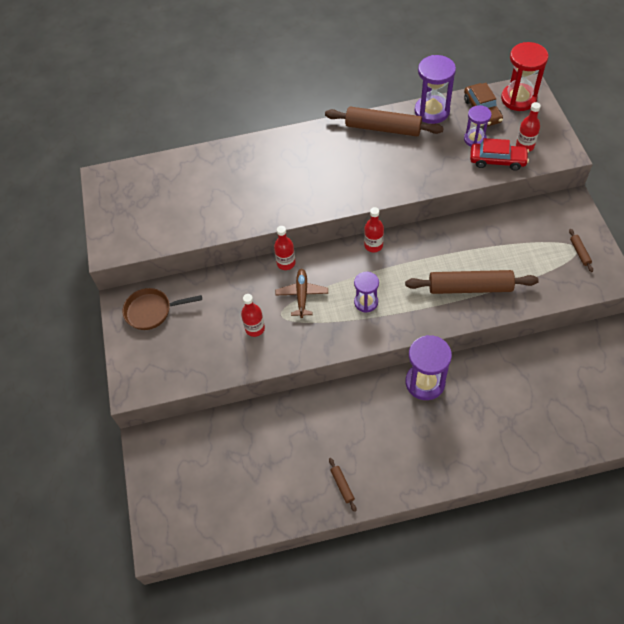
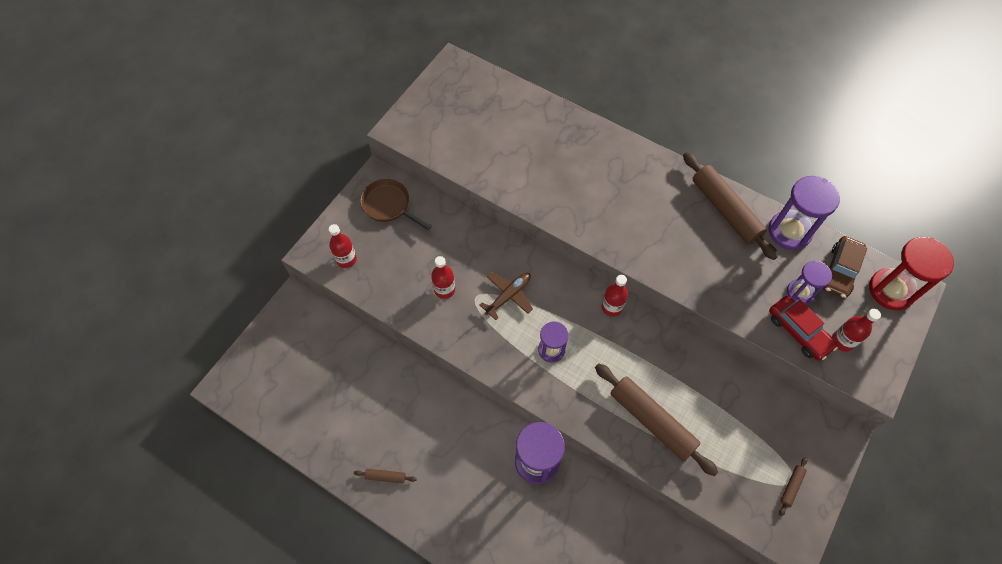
camera: 40 degrees right, 5 degrees up
(286, 263) = (525, 257): red bottle -> red bottle (346, 259)
(342, 485) = (385, 477): brown rolling pin -> brown rolling pin turned 75 degrees clockwise

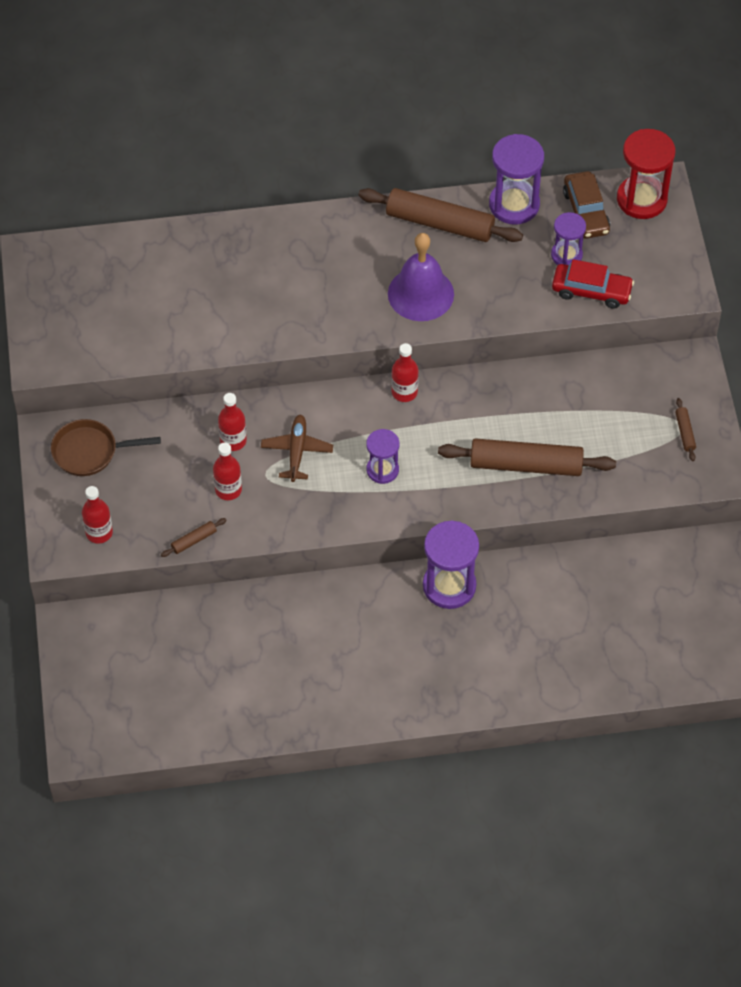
camera: 40 degrees left, 5 degrees down
(385, 477) = (321, 702): brown rolling pin -> brown rolling pin (194, 540)
(671, 248) = (420, 294): none -> purple bell
(842, 341) = (634, 273): red bottle -> red bottle (233, 441)

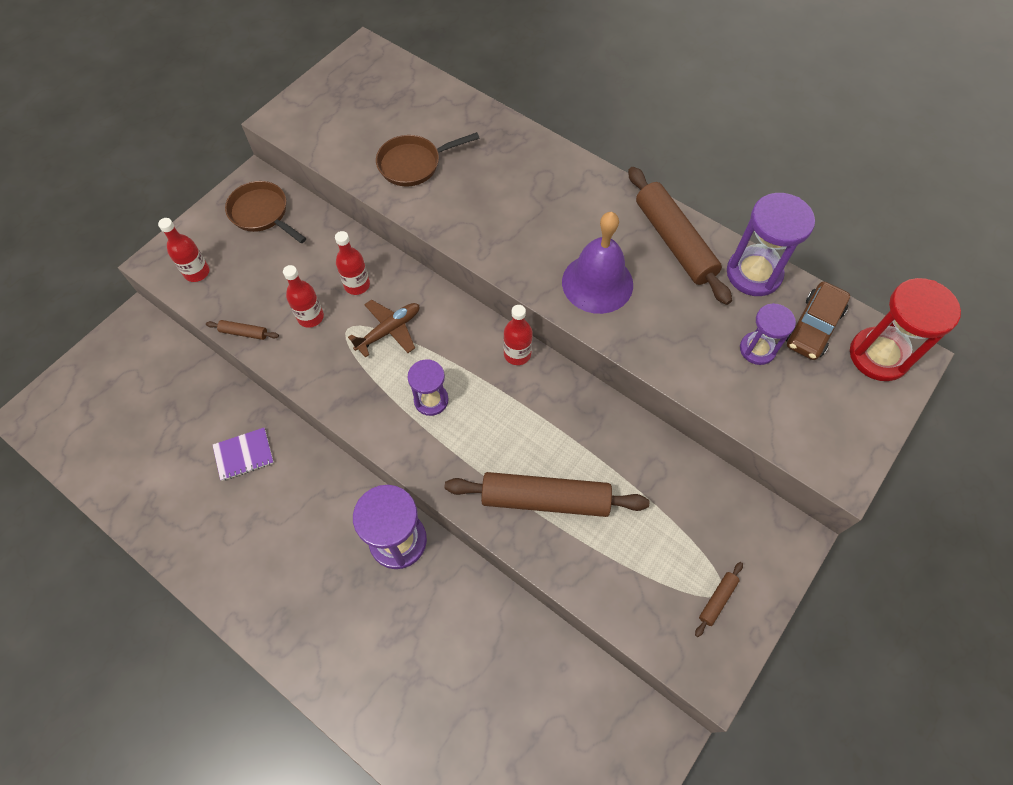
camera: 45 degrees right, 5 degrees up
(190, 313) = (414, 164): none -> brown pan
(276, 631) = (244, 454): none -> purple notebook
(526, 465) = (545, 499): brown rolling pin -> brown rolling pin turned 45 degrees counterclockwise
(591, 291) = (748, 398): red car -> none

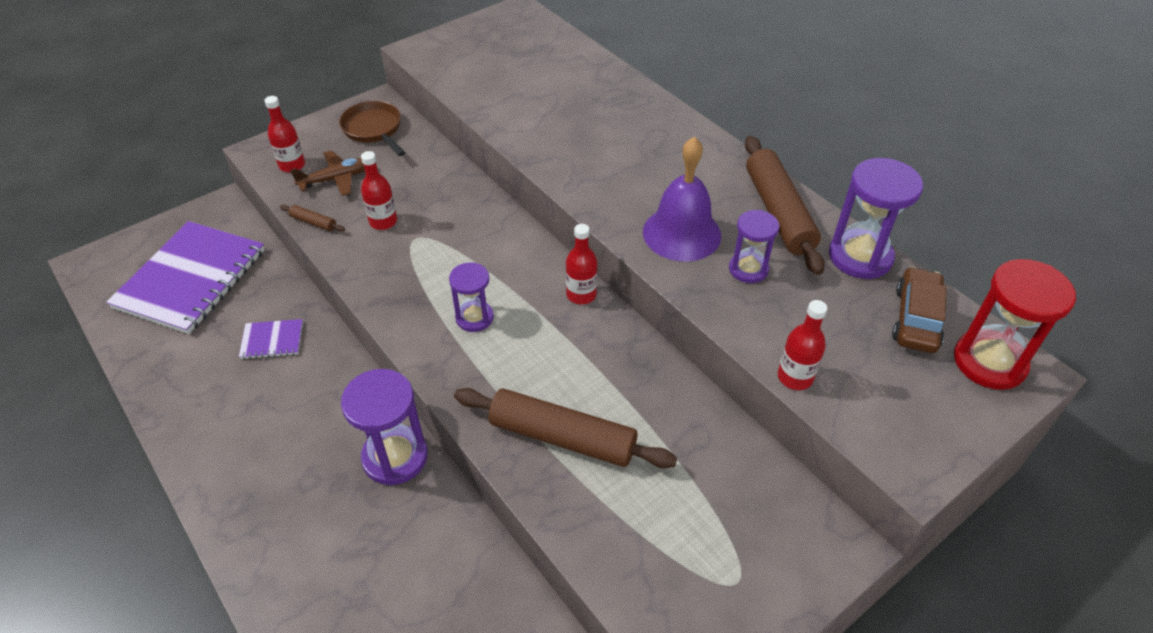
camera: 15 degrees right, 15 degrees down
(139, 409) = (191, 279): none -> purple notebook
(357, 285) = (440, 203): red bottle -> red bottle (795, 377)
(389, 330) = (456, 248): brown plane -> brown plane (337, 179)
(414, 164) = (530, 103): brown pan -> none
(717, 600) = (730, 590): brown rolling pin -> none
(757, 349) = (843, 327): purple hourglass -> purple hourglass (748, 269)
(813, 327) = (916, 319): brown car -> brown car turned 150 degrees clockwise

